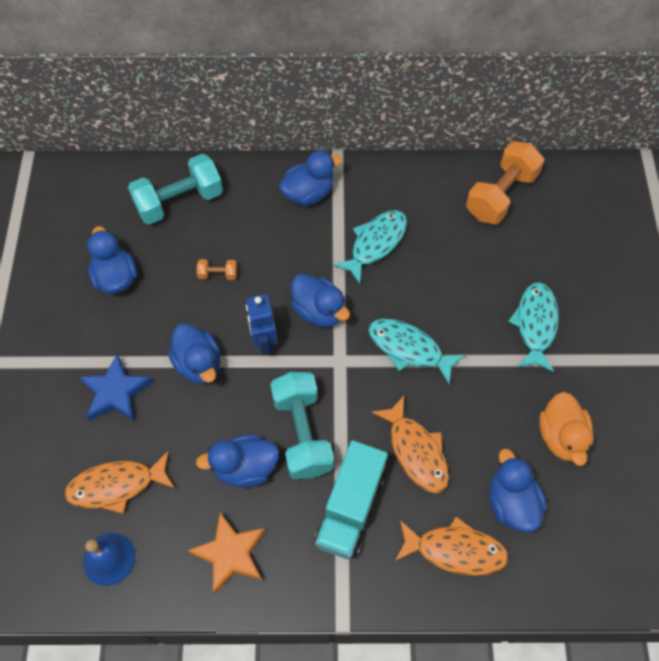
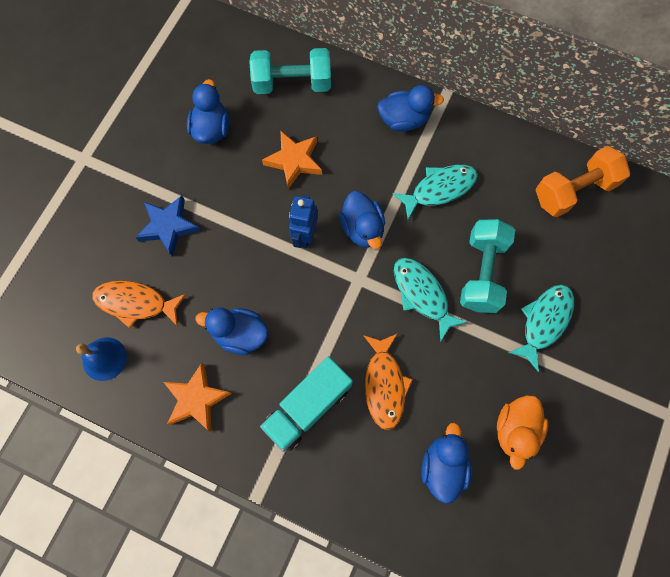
camera: 25 degrees right, 10 degrees up
(199, 364) = (243, 231): blue duck -> none
(218, 274) = (294, 161): orange dumbbell -> orange star
(302, 433) = (299, 327): turquoise dumbbell -> turquoise dumbbell (482, 273)
(455, 550) = (375, 482): orange fish -> none

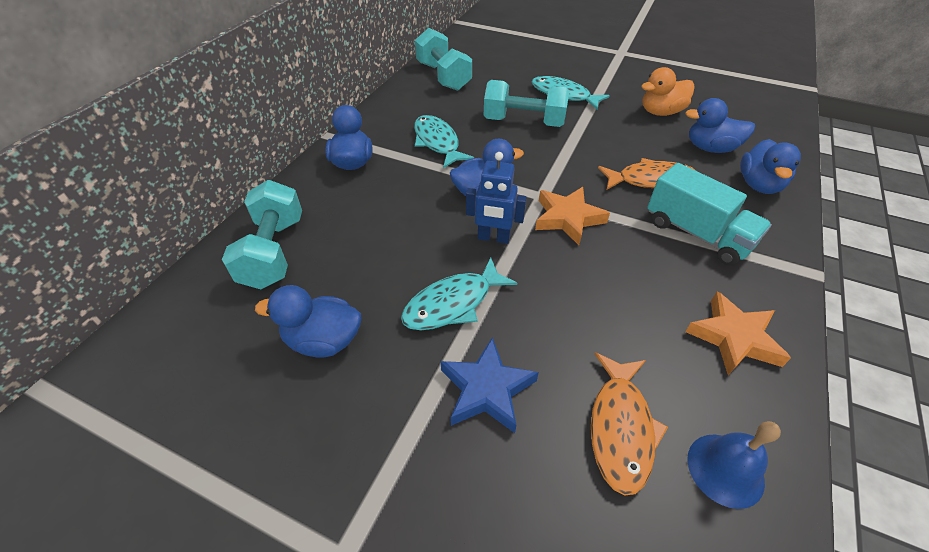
camera: 90 degrees left, 25 degrees down
(240, 334) = (633, 295): blue duck -> blue duck (759, 185)
(294, 161) = (391, 248): orange star -> orange star (567, 218)
(422, 294) = (551, 155): turquoise fish -> turquoise fish (453, 303)
(515, 430) = (661, 112): orange duck -> orange duck turned 135 degrees clockwise
(573, 191) = (443, 76): orange dumbbell -> turquoise dumbbell

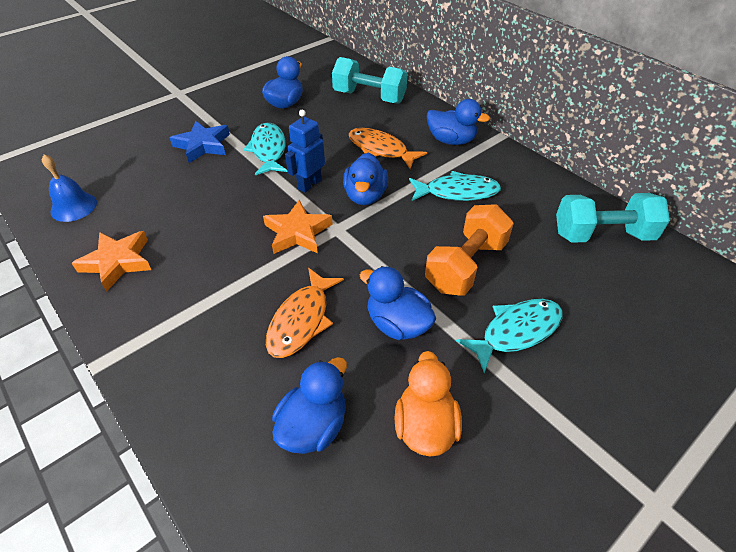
camera: 115 degrees right, 0 degrees up
(524, 122) = (466, 266): turquoise dumbbell -> orange dumbbell
(620, 428) = (133, 181): orange fish -> orange fish (380, 149)
(697, 234) = (211, 308): turquoise truck -> none
(759, 185) = (220, 423): blue duck -> blue duck (397, 324)

